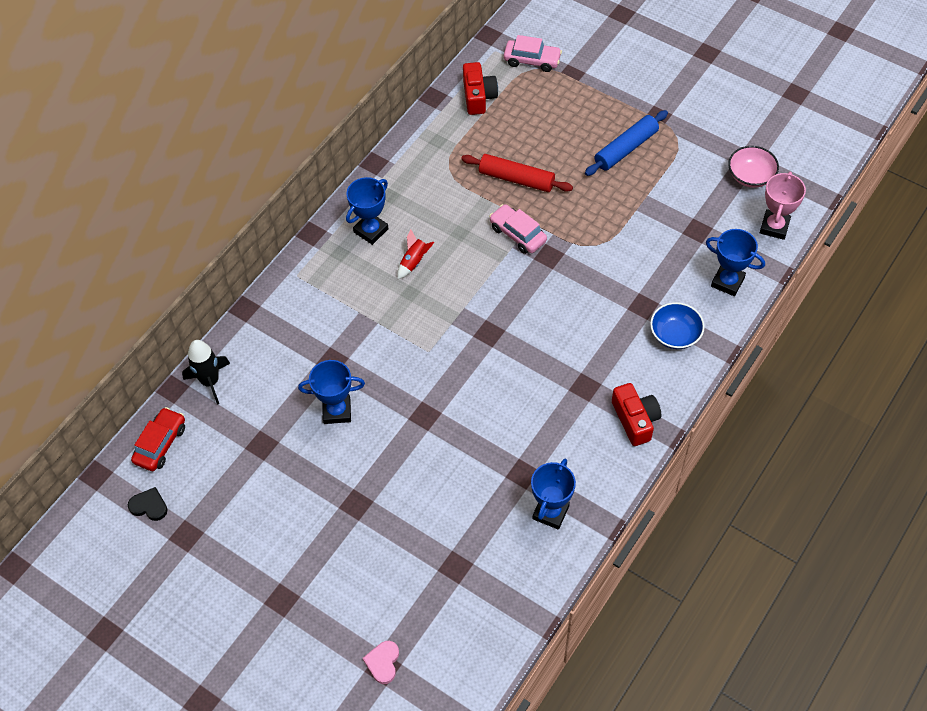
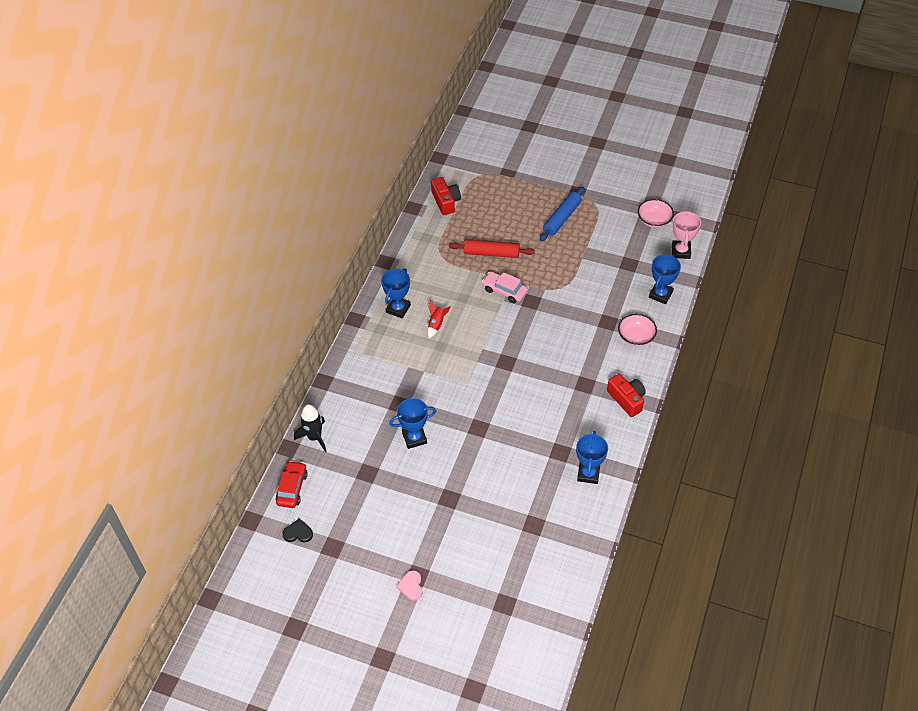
camera: 15 degrees left, 5 degrees down
(383, 662) = (503, 600): pink heart -> pink heart (411, 586)
(532, 60) = (476, 169): pink car -> none
(675, 334) = (636, 337): blue bowl -> pink bowl
(727, 282) = (660, 294): blue trophy -> blue trophy turned 75 degrees counterclockwise

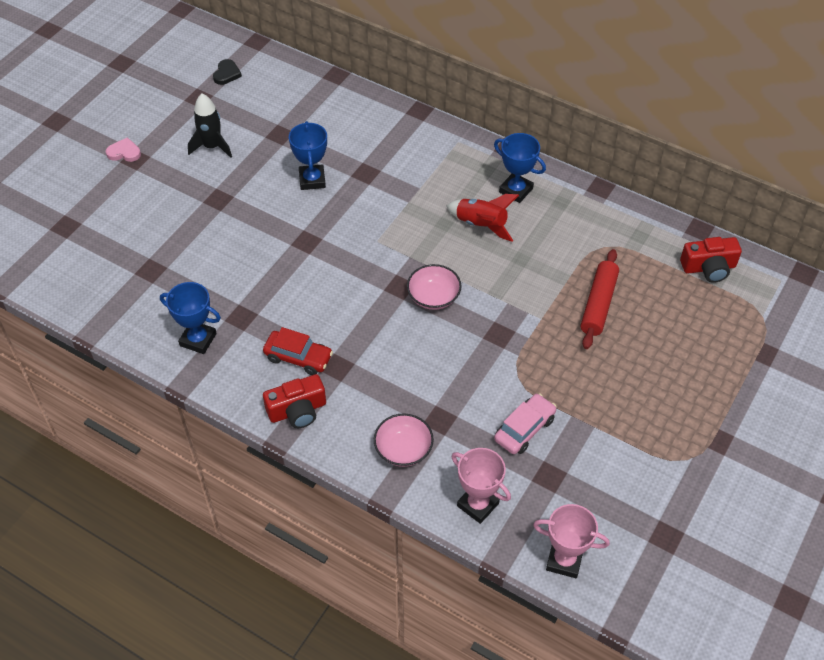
camera: 100 degrees right, 0 degrees up
(292, 488) = (283, 74): red car -> red car (298, 357)
(314, 437) = (343, 96): black rocket -> black rocket (212, 146)
(436, 324) = (481, 225): red rocket -> red rocket, size x1.53
(504, 291) = (524, 307): pink car -> pink car (524, 429)
(562, 218) = (659, 406): blue rolling pin -> none
(654, 220) = (640, 538): pink bowl -> pink bowl (433, 297)
(660, 294) = (478, 505): blue trophy -> pink trophy

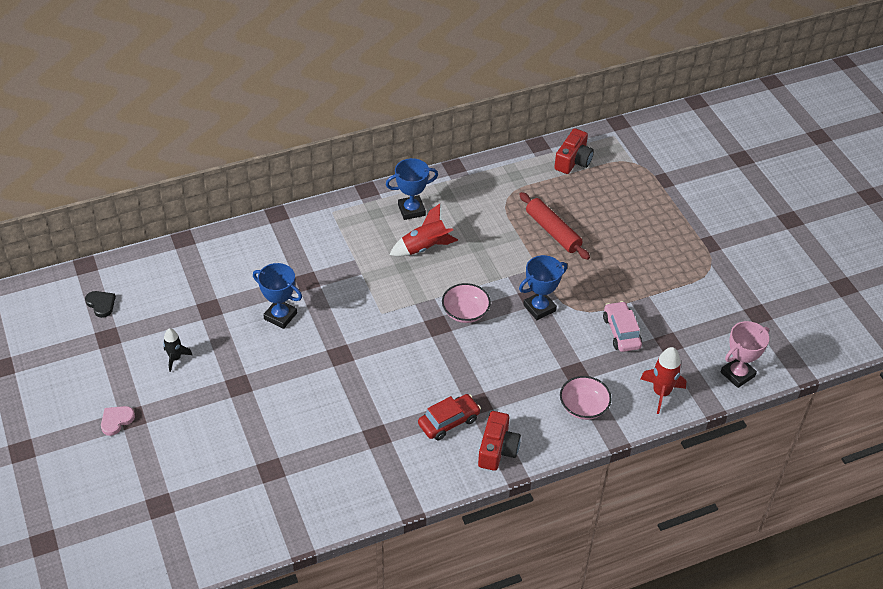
camera: 55 degrees left, 5 degrees down
(198, 339) = (374, 475): blue trophy -> blue trophy (539, 308)
(212, 146) = (175, 358): black rocket -> black rocket, size x0.65
(478, 505) = (661, 393): pink trophy -> red rocket

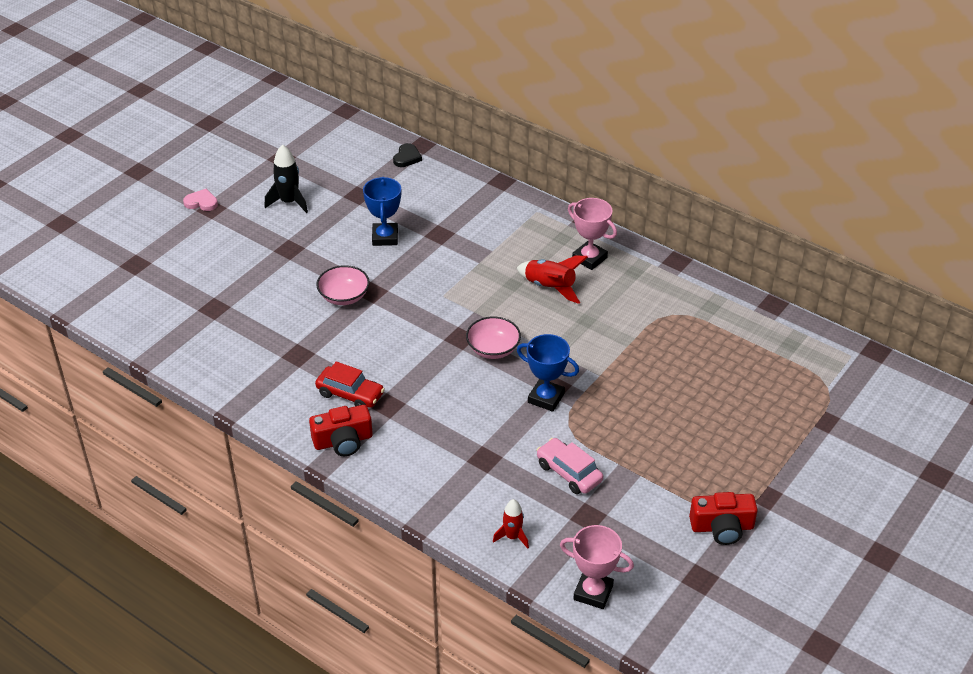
camera: 60 degrees right, 5 degrees down
(101, 304) = (312, 138): black heart -> black heart (407, 157)
(175, 358) = (289, 202): black rocket -> black rocket, size x1.53
(411, 210) = (589, 258): blue trophy -> pink trophy
(552, 231) = (659, 365): red rolling pin -> none
(573, 160) = (778, 340): red camera -> red camera (722, 527)
(583, 407) = (444, 482): pink bowl -> pink bowl (344, 296)
(621, 332) = (569, 472): pink car -> pink car turned 90 degrees counterclockwise
(661, 393) = (512, 537): red rocket -> red rocket, size x0.65

